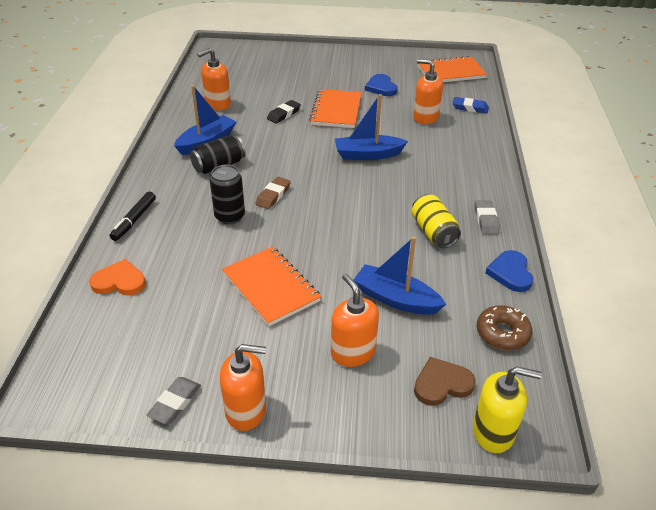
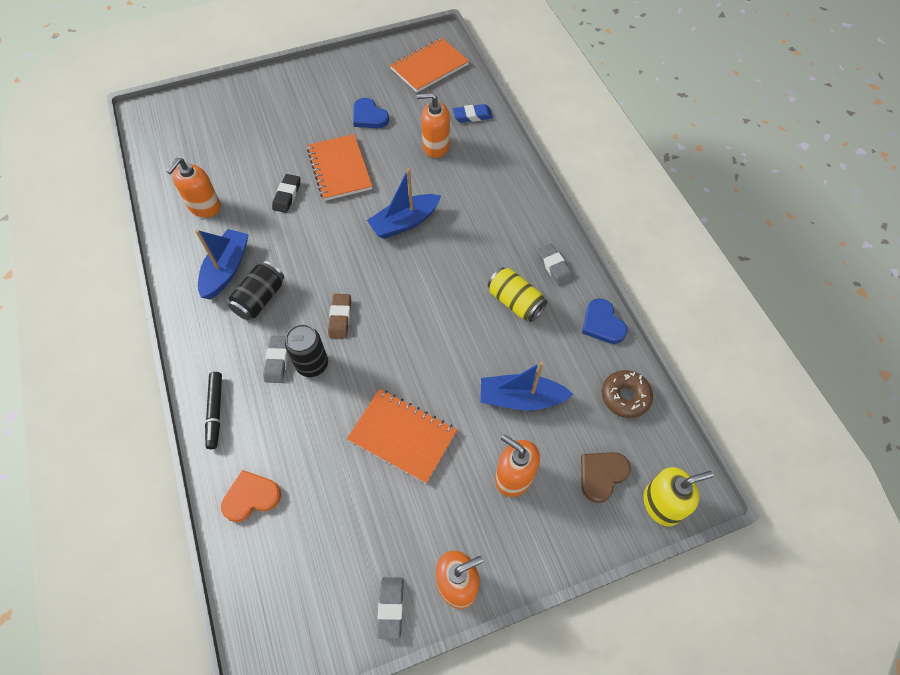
camera: 25 degrees left, 20 degrees up
(204, 205) = (277, 361): none -> grey eraser

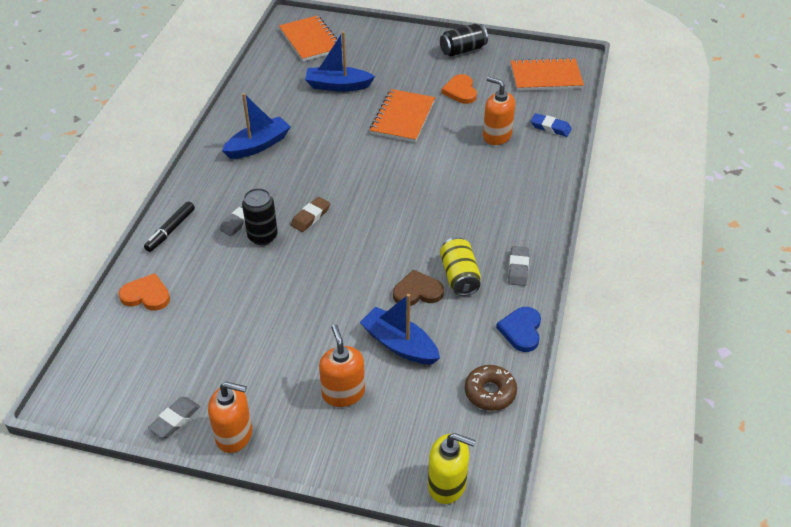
camera: 35 degrees right, 15 degrees down
(204, 207) = (279, 98): orange soap dispenser -> none
(260, 298) = (264, 175): black can -> black can (463, 50)
(287, 195) = (345, 117): black eraser -> none
(369, 116) = (460, 91): blue heart -> orange heart
(402, 436) = (284, 318): orange notebook -> orange notebook (310, 40)
(404, 222) = (420, 177): blue boat -> blue boat (338, 86)
(602, 475) = (415, 434): brown heart -> brown heart (417, 291)

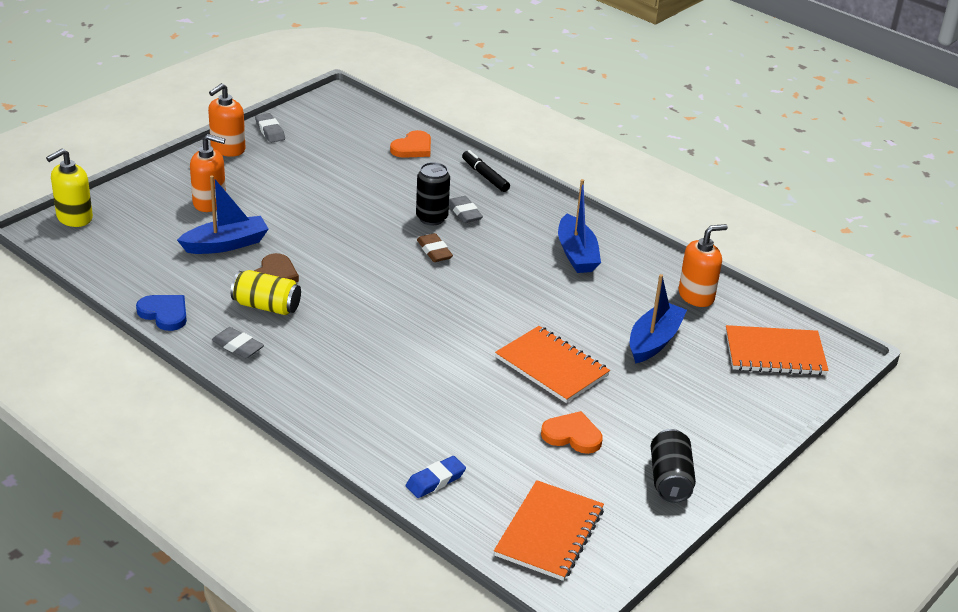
camera: 115 degrees right, 10 degrees down
(490, 392) = (124, 269): brown donut -> none
(496, 136) = (457, 426): orange soap dispenser -> orange soap dispenser (696, 296)

